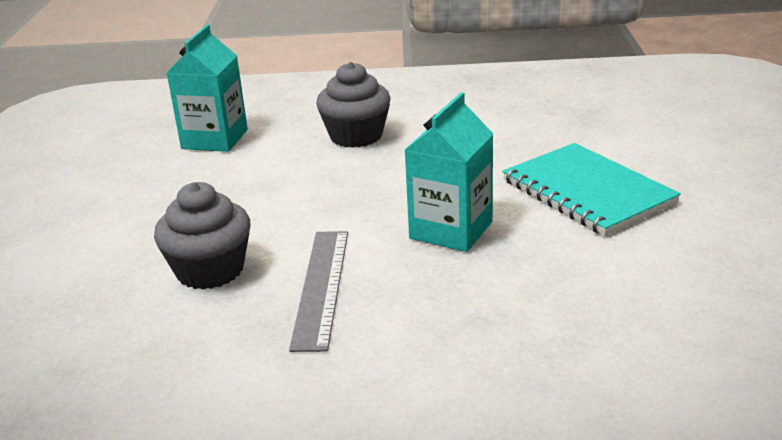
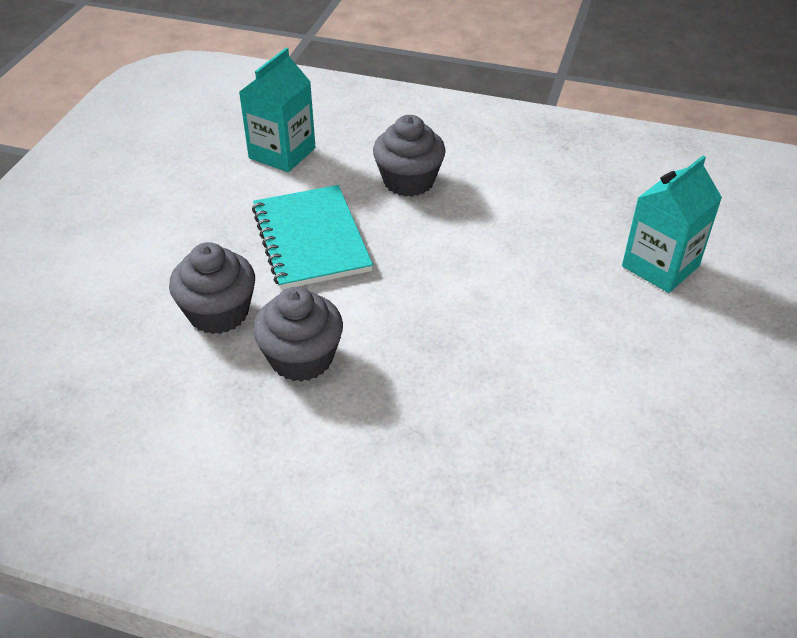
camera: 15 degrees right, 15 degrees up
(322, 287) = (301, 358): grey ruler -> grey cupcake
(451, 230) = (440, 323): turquoise carton -> turquoise carton (660, 266)
(587, 191) = (588, 310): turquoise notebook -> turquoise notebook (311, 239)

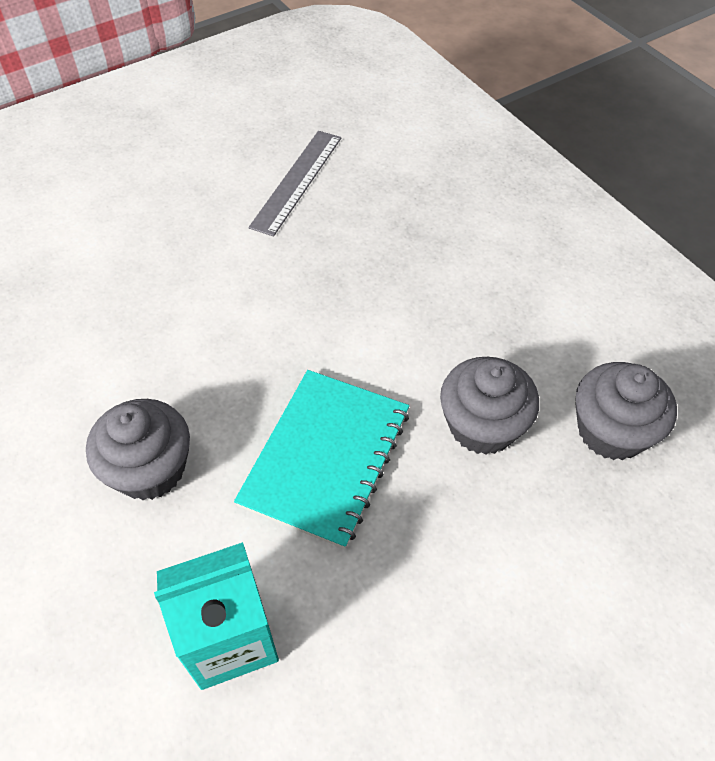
camera: 140 degrees left, 10 degrees up
(301, 358) = (443, 333): grey cupcake -> grey cupcake (611, 431)
(576, 415) = (297, 181): none -> grey ruler
(660, 266) = (89, 231): turquoise carton -> none

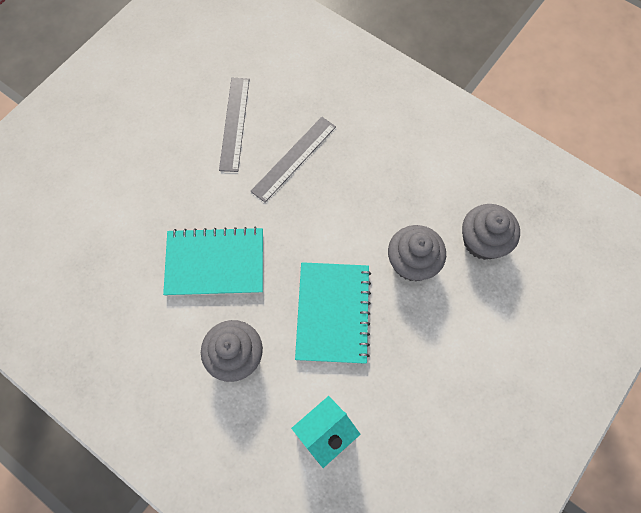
camera: 20 degrees left, 15 degrees up
(185, 337) = (215, 263): none -> turquoise notebook
(360, 242) = (294, 158): none -> grey ruler

